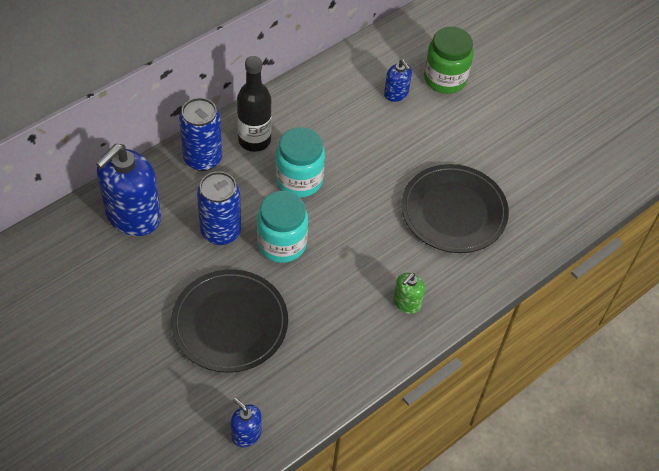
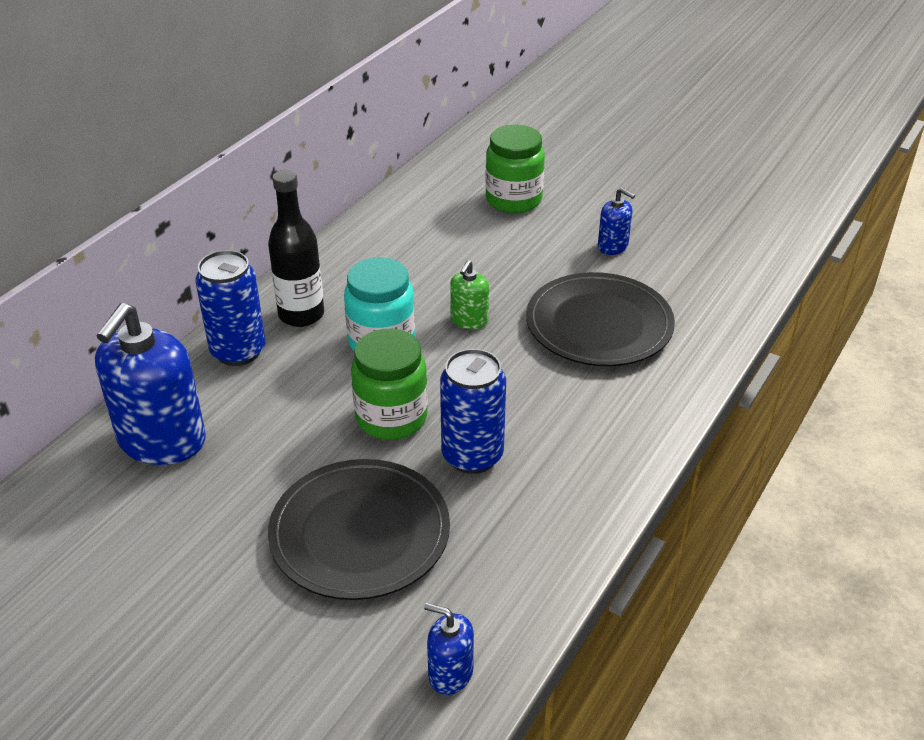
camera: 15 degrees left, 15 degrees down
(221, 231) = (298, 426): blue can -> blue can (472, 456)
(282, 244) = (391, 418): turquoise jar -> green jar
(396, 94) = (462, 227): blue soap dispenser -> blue soap dispenser (613, 246)
(406, 303) = (595, 439): green soap dispenser -> green soap dispenser (469, 320)

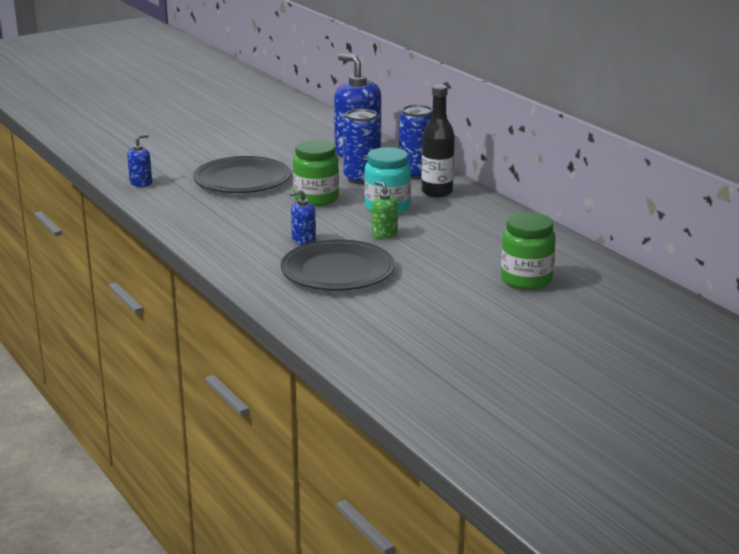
camera: 115 degrees right, 15 degrees down
(472, 456) = (263, 211): blue can -> blue can (361, 179)
(613, 246) = (426, 300): blue soap dispenser -> blue soap dispenser (303, 240)

